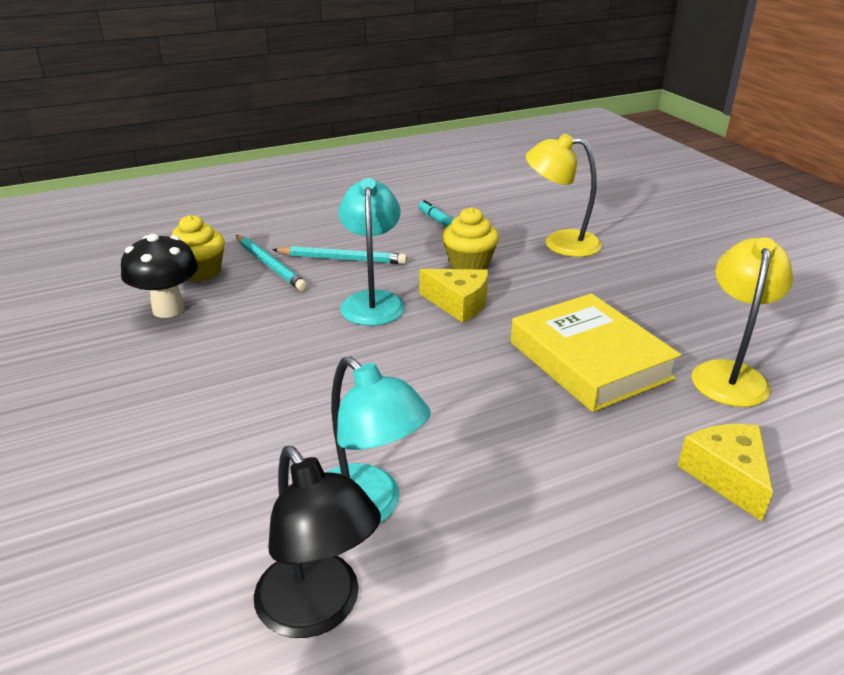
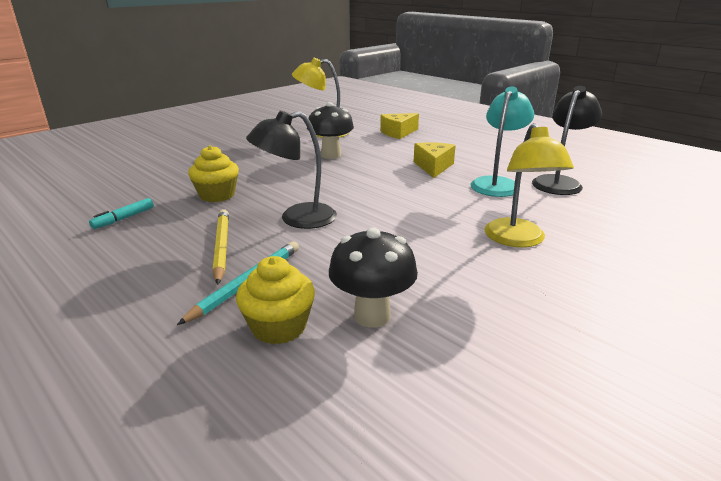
camera: 110 degrees left, 5 degrees down
(342, 259) = (222, 247): turquoise pencil -> yellow pencil
(372, 301) = (297, 219): turquoise lamp -> black lamp
(458, 304) = (285, 190): yellow cheese -> yellow cheese (433, 167)
(560, 242) = (173, 171): yellow lamp -> yellow lamp (518, 240)
(589, 360) = (331, 155): yellow book -> black mushroom

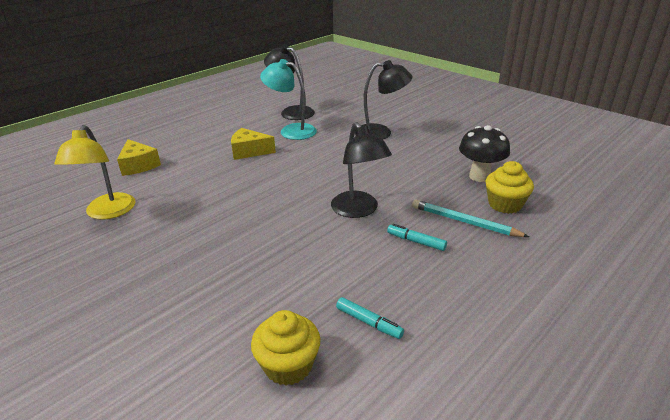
camera: 90 degrees left, 5 degrees up
(217, 195) = (305, 264): yellow cupcake -> yellow cupcake (288, 365)
(222, 247) = (416, 242): yellow pencil -> turquoise marker
(331, 155) = (198, 202): black mushroom -> none
(518, 240) = (381, 132): yellow lamp -> black lamp

